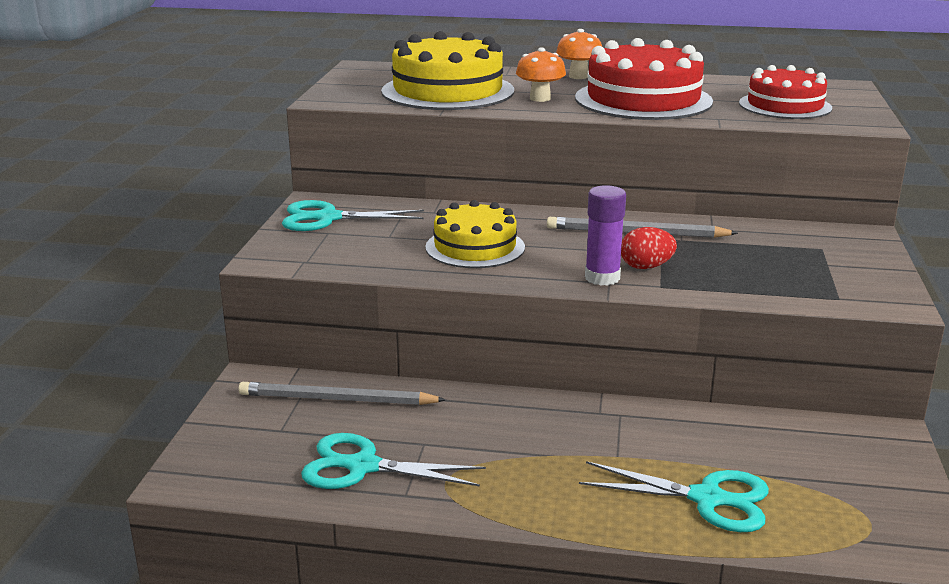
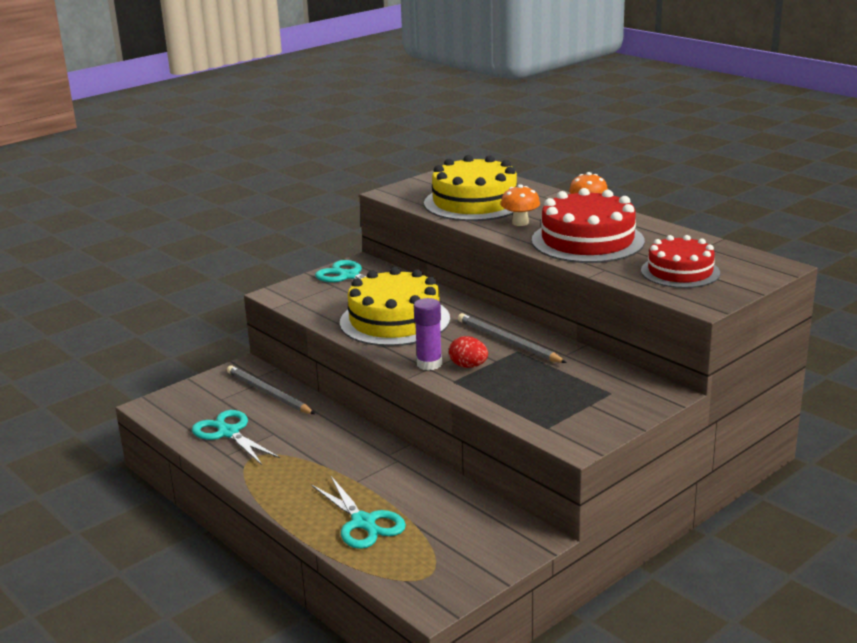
camera: 40 degrees right, 0 degrees up
(475, 247) = (395, 320): yellow cake -> yellow cake, size x1.54

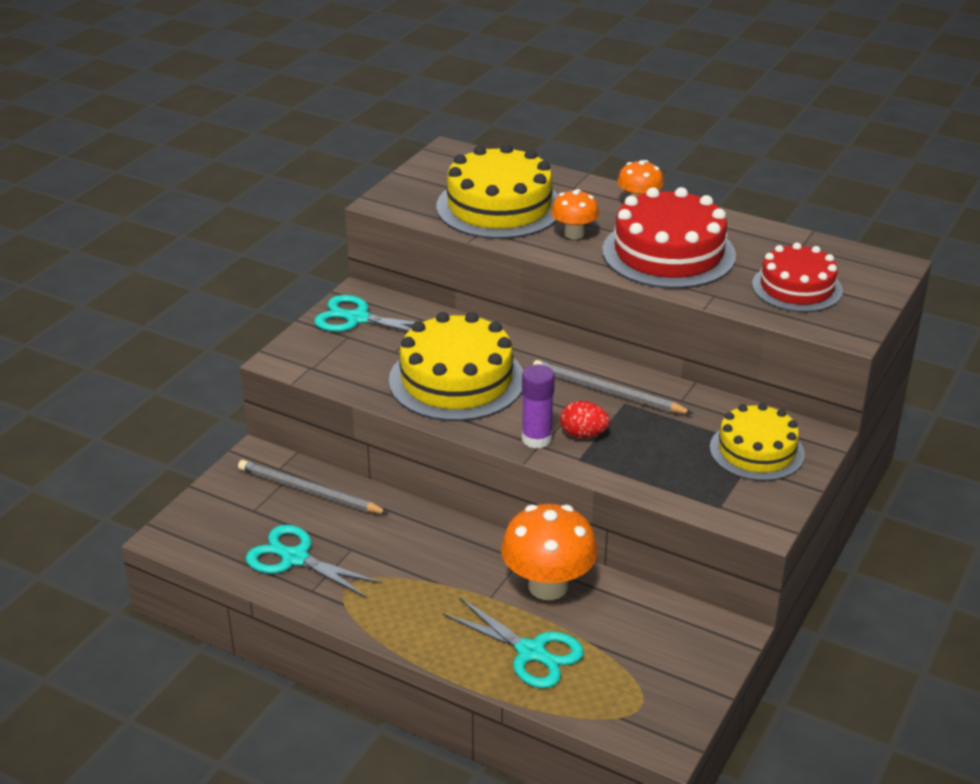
camera: 20 degrees left, 10 degrees up
(407, 481) = (548, 586): none -> orange mushroom
(606, 395) = (756, 451): none -> yellow cake

